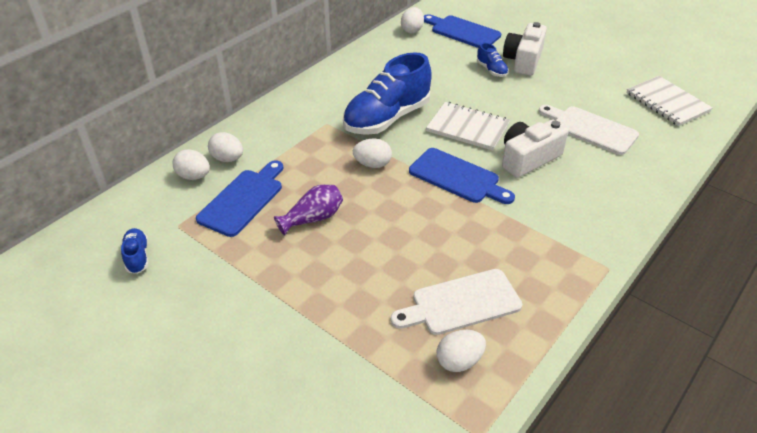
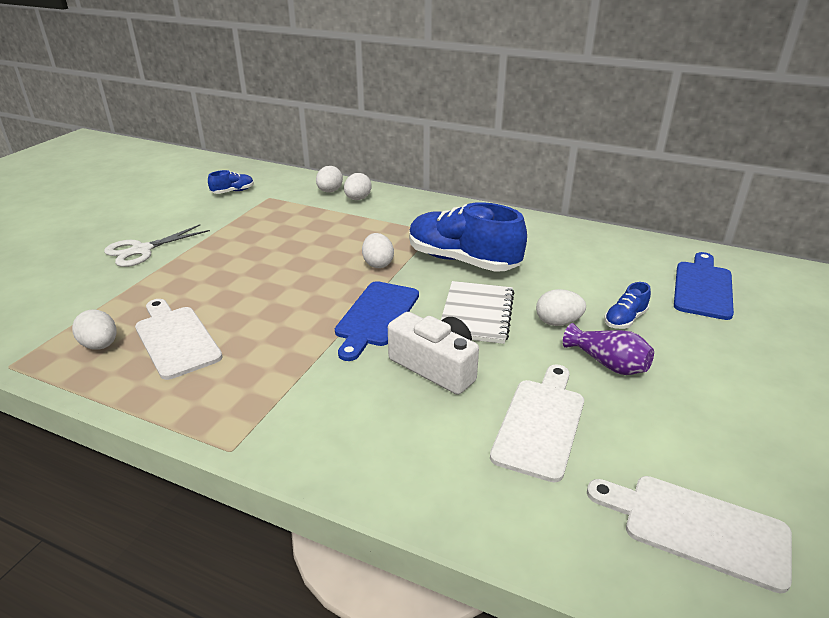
camera: 75 degrees right, 10 degrees down
(243, 199) = (306, 214): blue cutting board -> none
(262, 341) = (142, 250): none -> white scissors
(313, 218) = (288, 247): purple vase -> purple vase (608, 363)
(412, 30) = (664, 252): white egg -> white egg (558, 322)
(523, 60) = (679, 345): white camera -> none
(667, 102) = (696, 528): white notebook -> white cutting board

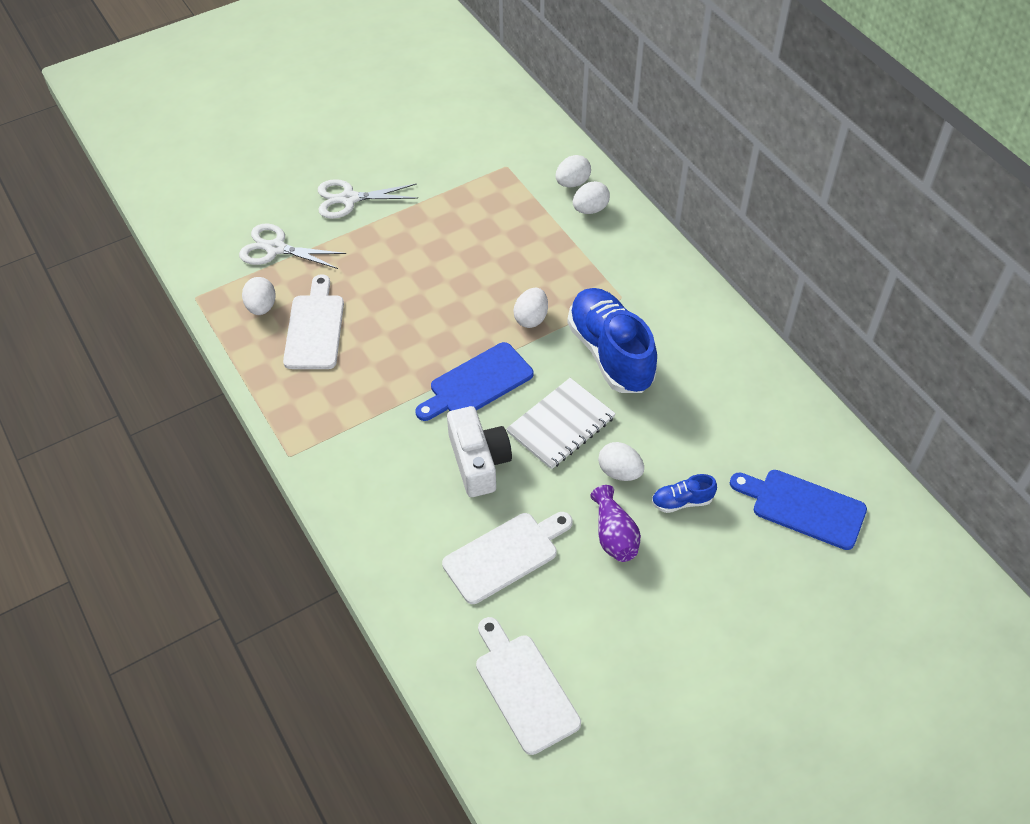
camera: 35 degrees right, 20 degrees up
(86, 301) = (276, 249): none -> white scissors
(233, 191) = (479, 140): blue shoe -> none
(702, 287) = (803, 507): blue cutting board -> blue cutting board turned 120 degrees counterclockwise

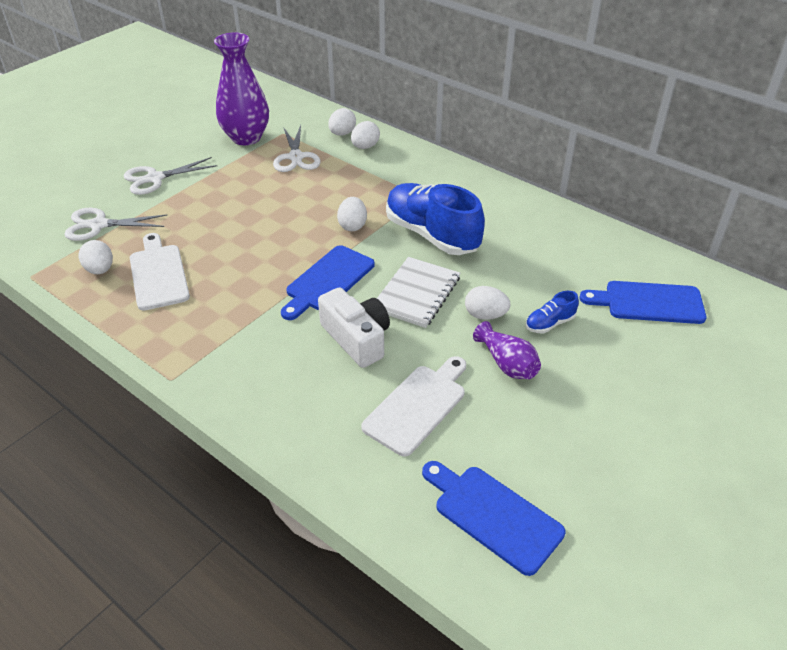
camera: 20 degrees left, 10 degrees down
(464, 163) = (246, 137): none -> purple vase
(507, 206) = (296, 157): none -> white scissors
(524, 688) = (493, 515): white cutting board -> blue cutting board

